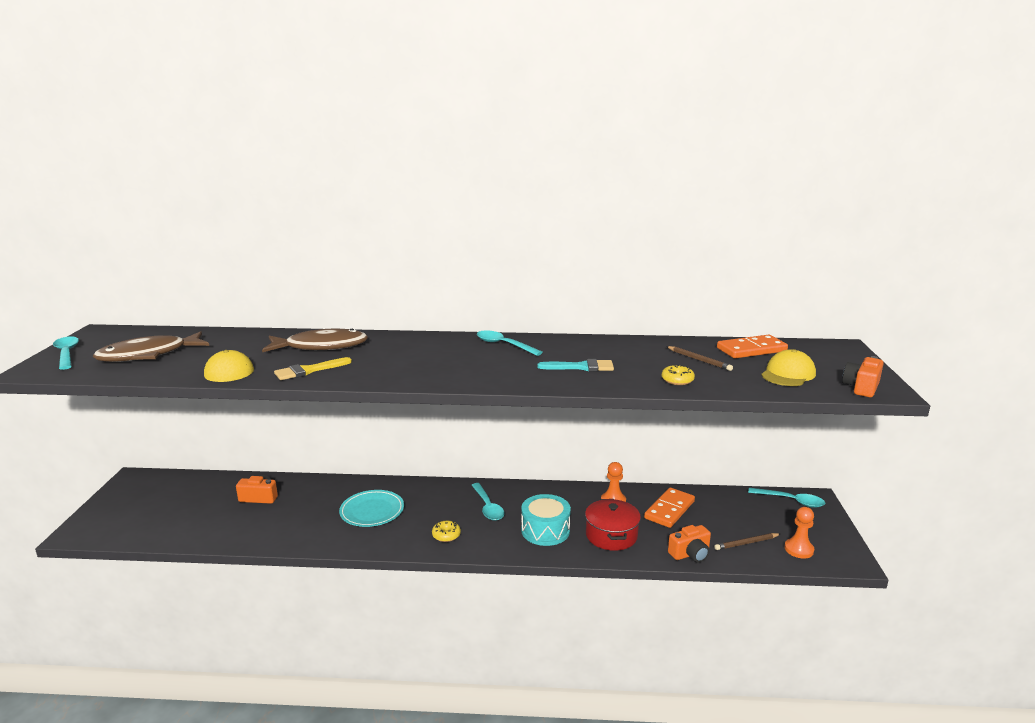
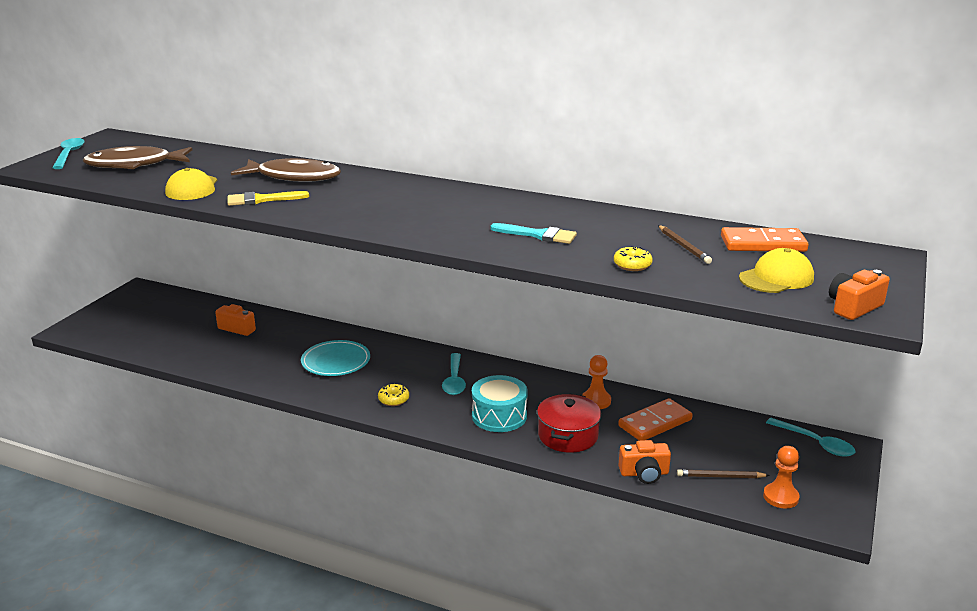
camera: 20 degrees right, 5 degrees up
(504, 345) = (478, 200): turquoise spoon -> none

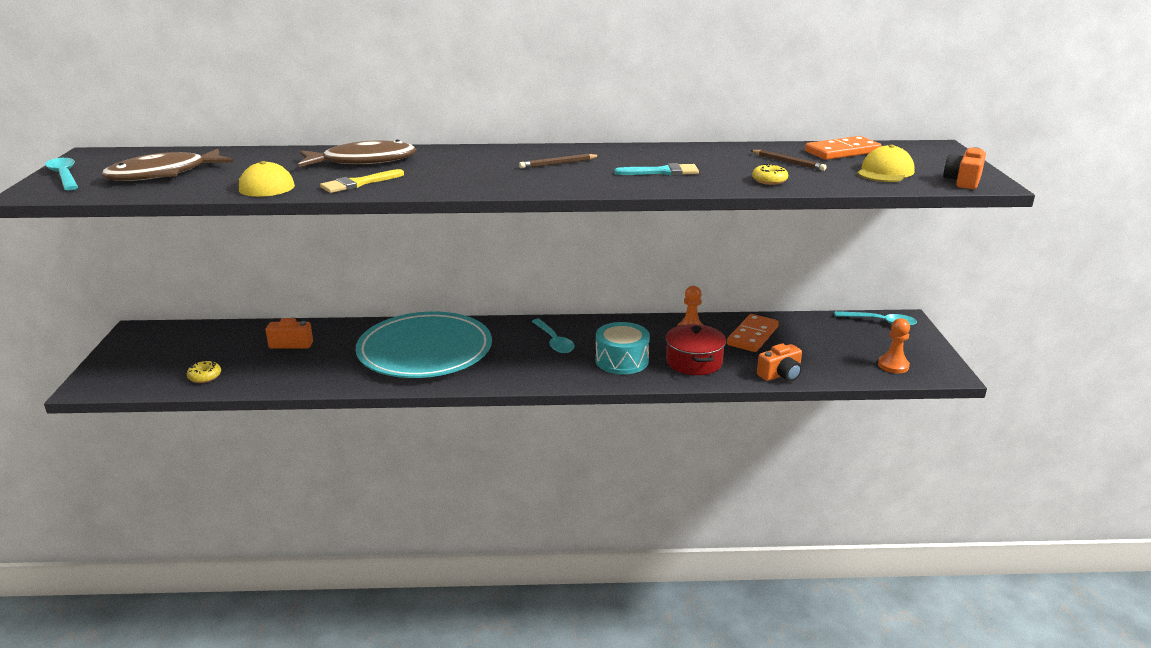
camera: 25 degrees left, 0 degrees up
(336, 361) = (425, 351): turquoise plate -> turquoise plate, size x1.87
(393, 400) = (513, 370): yellow donut -> yellow donut (205, 377)
(720, 476) = (838, 362): brown pencil -> brown pencil (558, 163)

